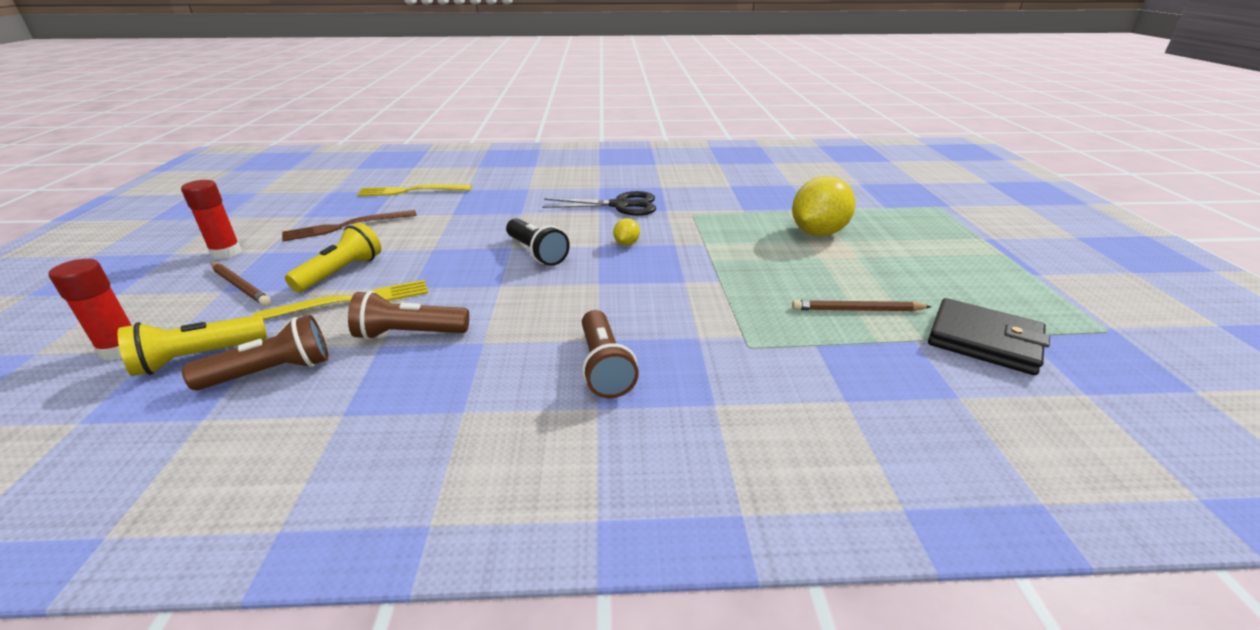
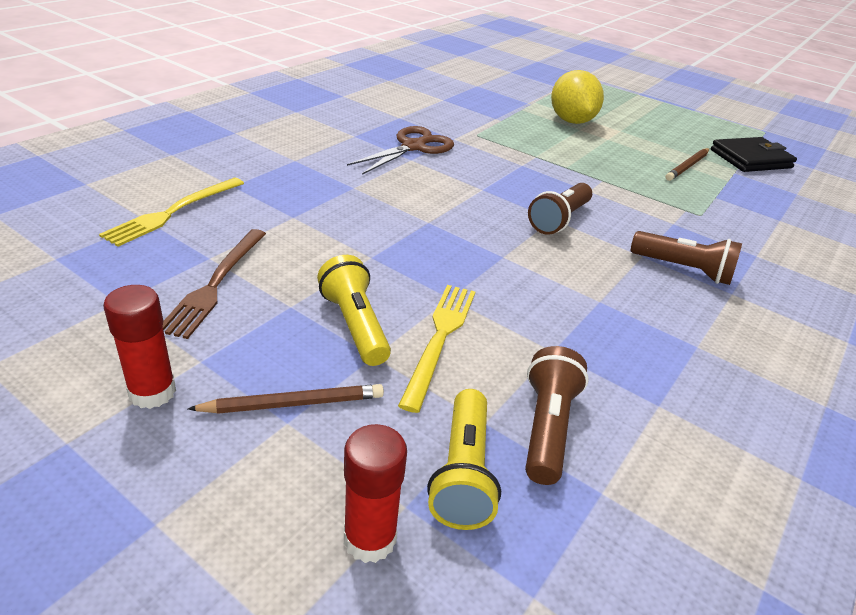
camera: 55 degrees left, 5 degrees up
(409, 334) = (548, 329): brown flashlight -> brown flashlight (559, 220)
(536, 253) = (459, 217): black flashlight -> none
(620, 205) = (413, 147): black scissors -> brown scissors
(626, 244) = (496, 179): yellow lemon -> none

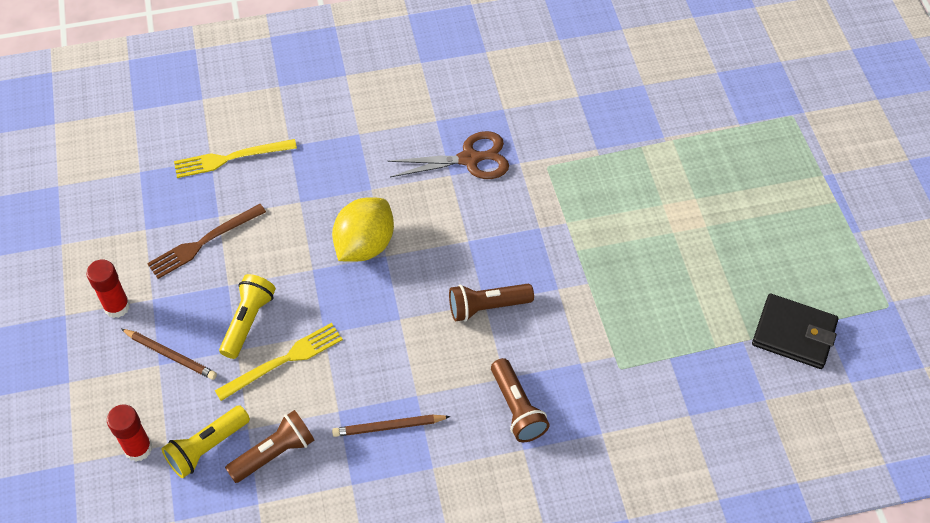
camera: 45 degrees right, 20 degrees up
(571, 121) = (672, 188): yellow lemon -> yellow lemon (364, 245)
(687, 166) = (702, 308): brown pencil -> brown pencil (388, 427)

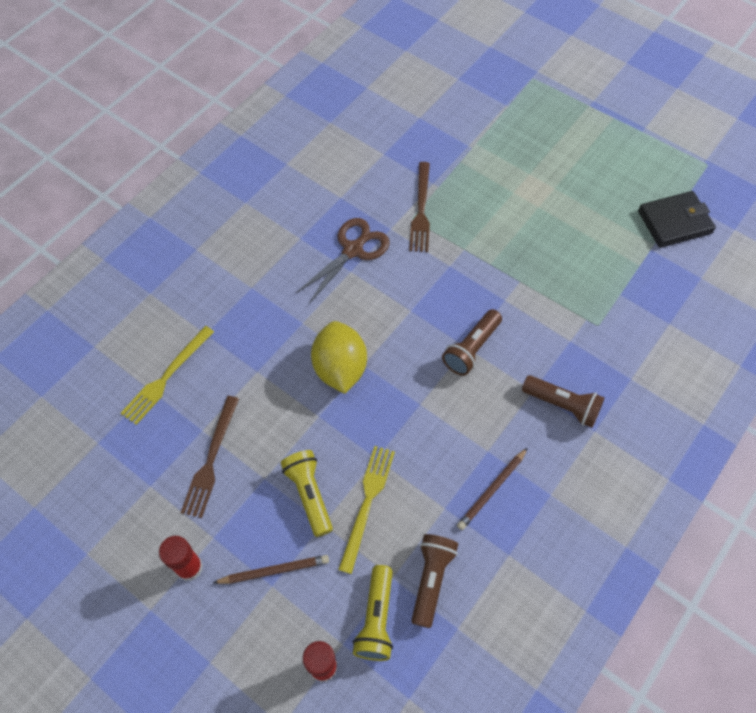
camera: 40 degrees left, 5 degrees up
(562, 165) = (421, 210): none -> brown fork

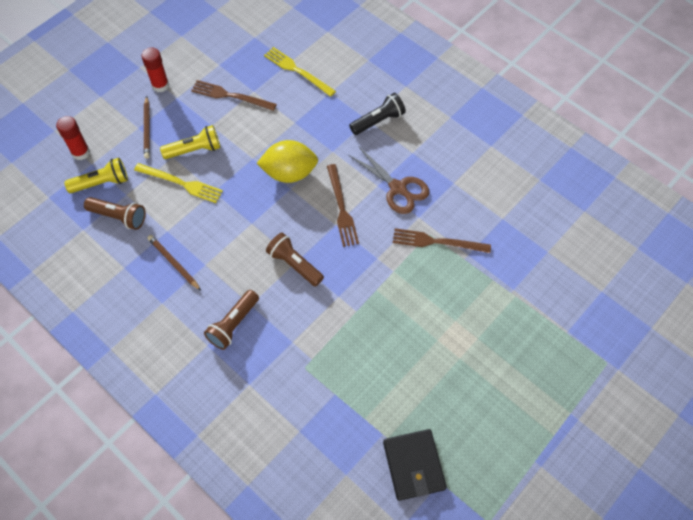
camera: 95 degrees right, 0 degrees up
(253, 275) = (378, 121): none -> black flashlight
(376, 619) = (101, 183): yellow flashlight -> yellow flashlight turned 150 degrees clockwise
(387, 306) = (341, 208): none -> brown fork

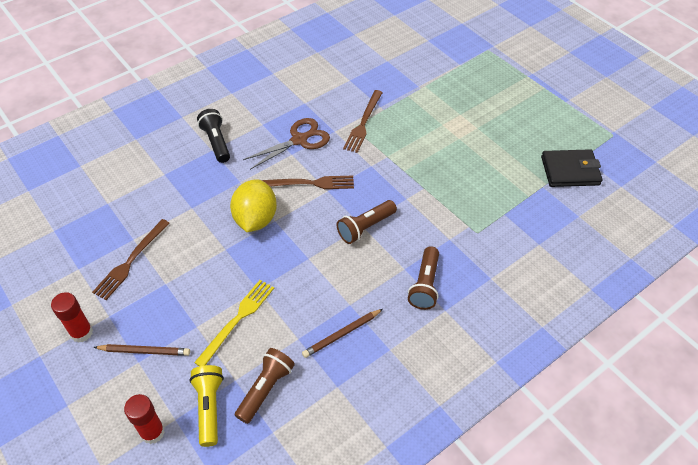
camera: 80 degrees left, 10 degrees down
(194, 150) = (195, 303): yellow flashlight -> none
(233, 324) = (425, 285): brown flashlight -> brown flashlight turned 60 degrees clockwise
(297, 71) = (123, 197): yellow fork -> none

